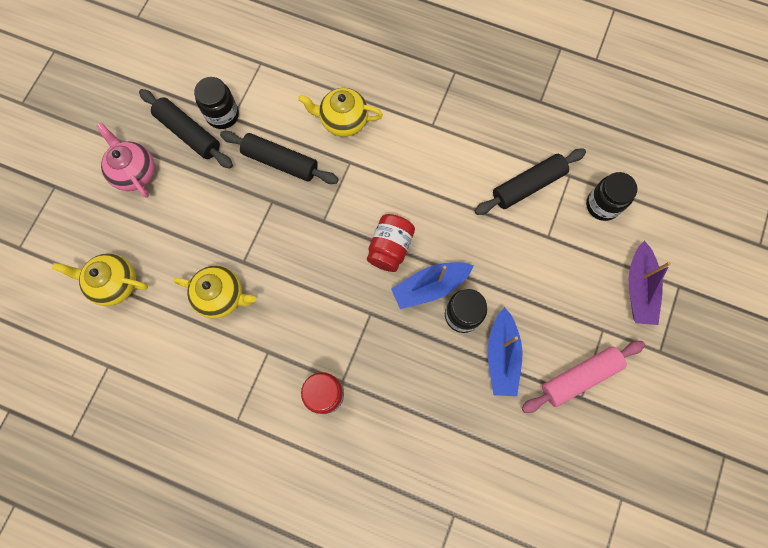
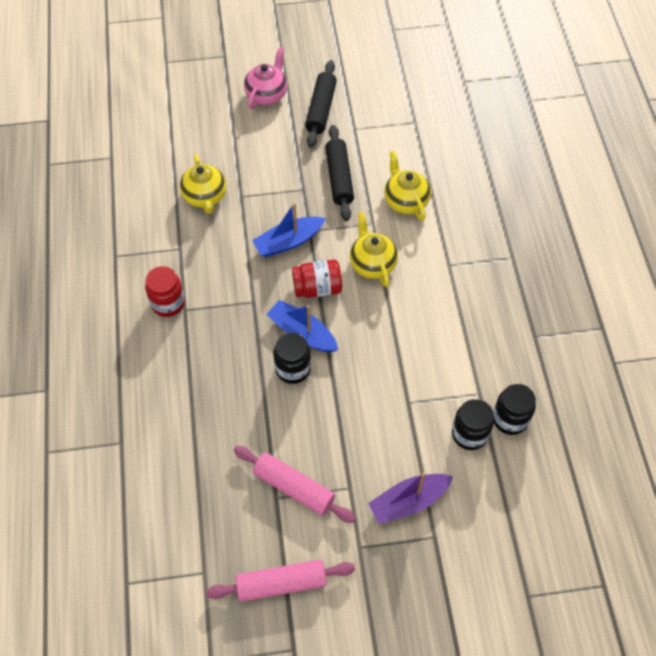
camera: 60 degrees right, 15 degrees down
(114, 283) = (174, 128): yellow teapot -> yellow teapot (372, 263)
(222, 115) = (351, 122): black jar -> black jar (510, 419)
(501, 356) = (275, 416): blue boat -> blue boat (288, 242)
(528, 185) = (445, 364): black rolling pin -> none
(662, 435) = (281, 583): none -> pink rolling pin

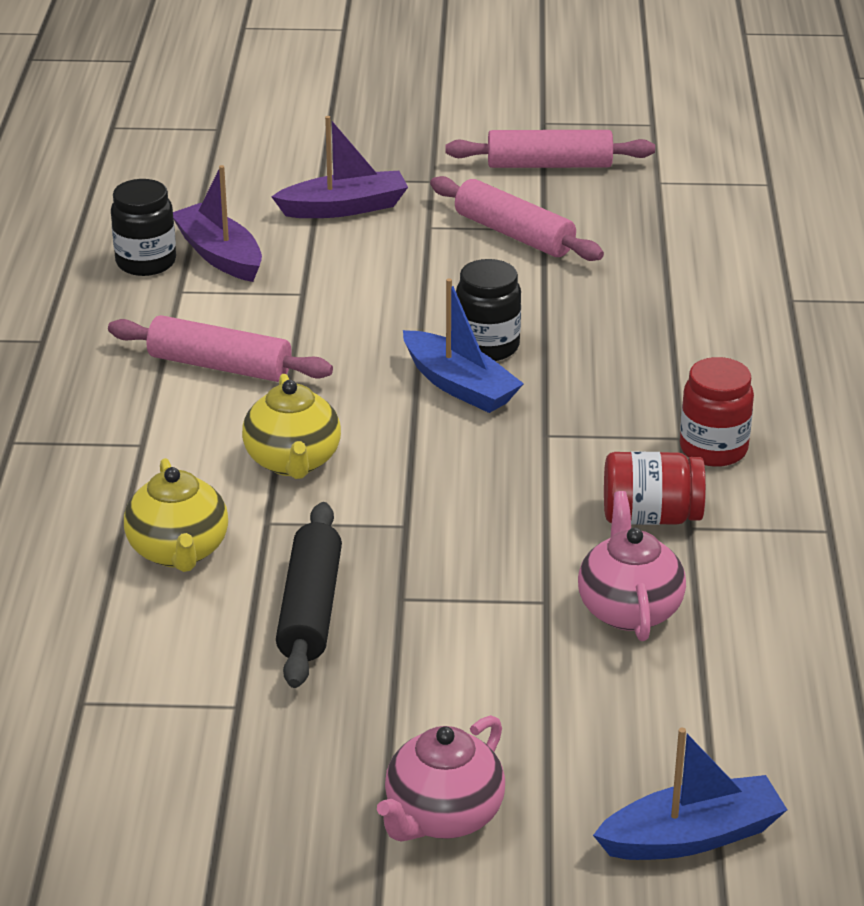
camera: 170 degrees left, 25 degrees down
(205, 197) = (629, 609): yellow teapot -> pink teapot
(288, 242) = (455, 512): blue boat -> blue boat (692, 836)
(317, 288) = (414, 439): red jar -> red jar (651, 517)
(321, 109) = (306, 761): black rolling pin -> none
(432, 329) = (220, 366): none -> pink rolling pin
(469, 434) = (219, 255): black jar -> purple boat

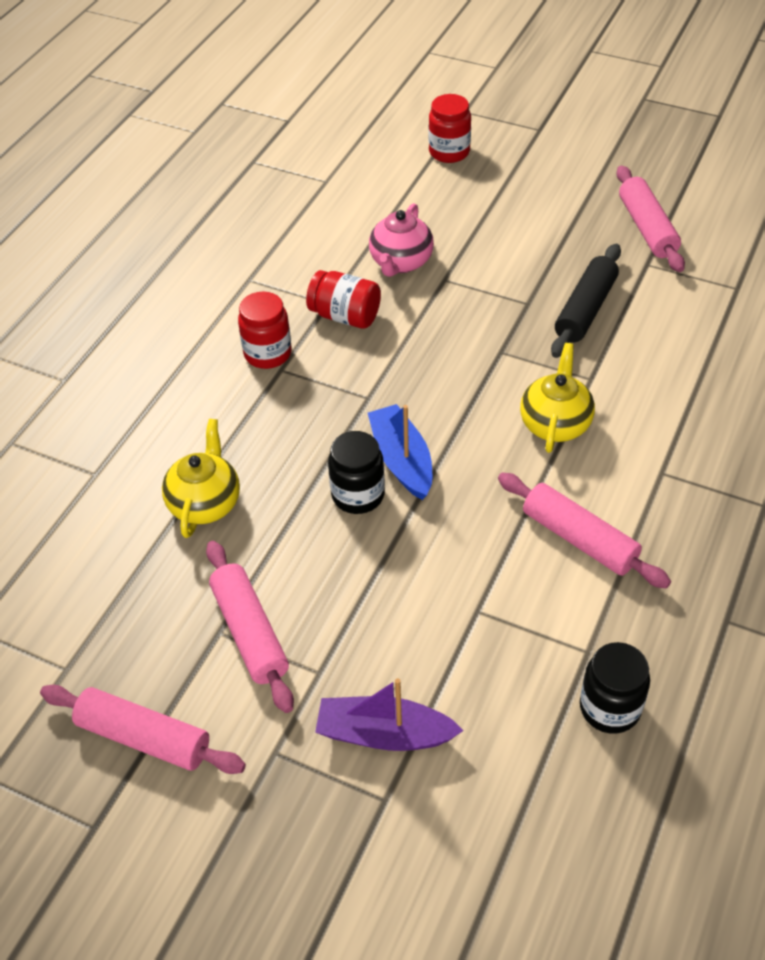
camera: 155 degrees left, 15 degrees up
(179, 551) = (656, 371): yellow teapot -> yellow teapot (205, 503)
(219, 255) = (535, 695): purple boat -> none
(257, 771) = (647, 228): none -> pink rolling pin
(442, 817) = (561, 186): pink teapot -> none
(692, 836) = (449, 152): blue boat -> red jar

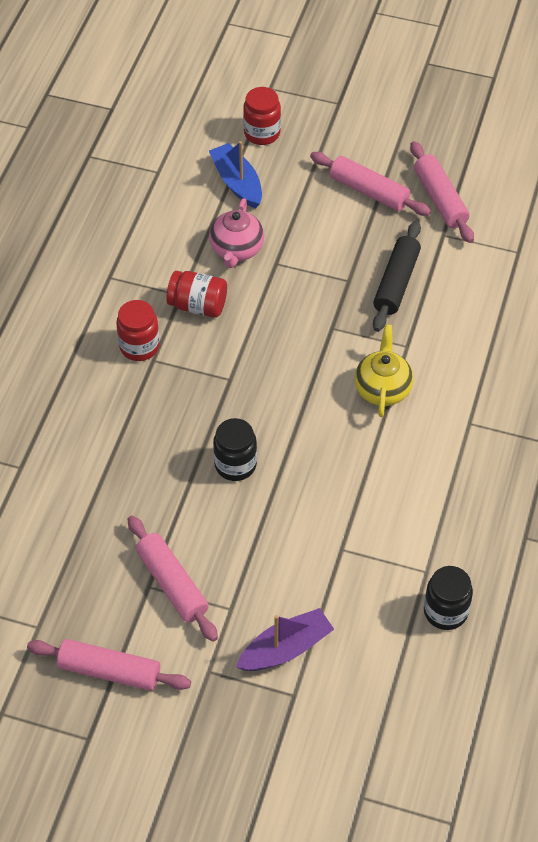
camera: 10 degrees left, 5 degrees up
(205, 503) = (115, 483): yellow teapot -> none
(384, 734) = (285, 648): purple boat -> purple boat turned 150 degrees clockwise
(402, 460) = (265, 432): blue boat -> blue boat (237, 182)
(579, 539) = (411, 484): pink rolling pin -> pink rolling pin (369, 191)

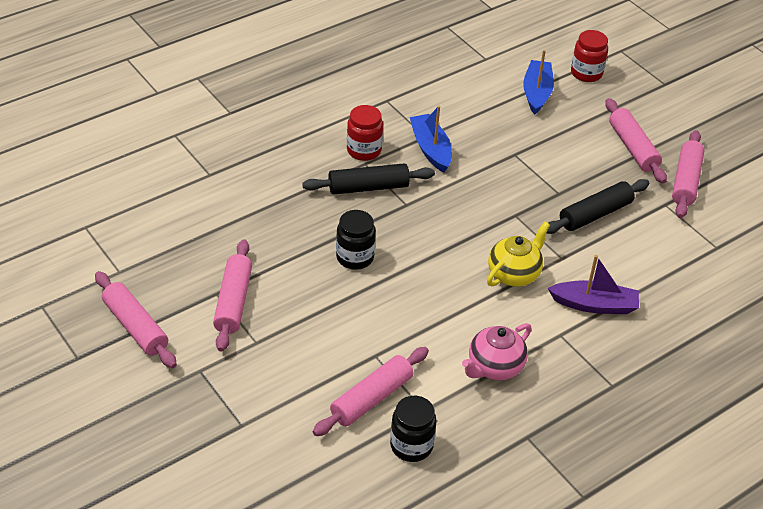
camera: 35 degrees right, 10 degrees down
(180, 383) = (368, 187): none -> black rolling pin
(198, 305) = (431, 149): red jar -> blue boat
(236, 250) = (494, 131): pink teapot -> pink teapot (494, 367)
(285, 648) = (268, 392): purple boat -> purple boat (594, 305)
(375, 592) = (371, 398): none -> pink rolling pin

